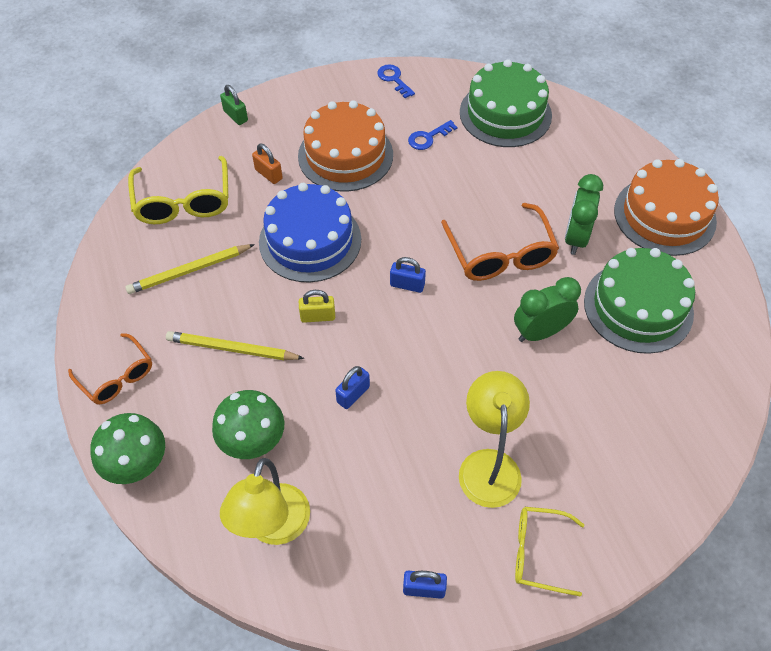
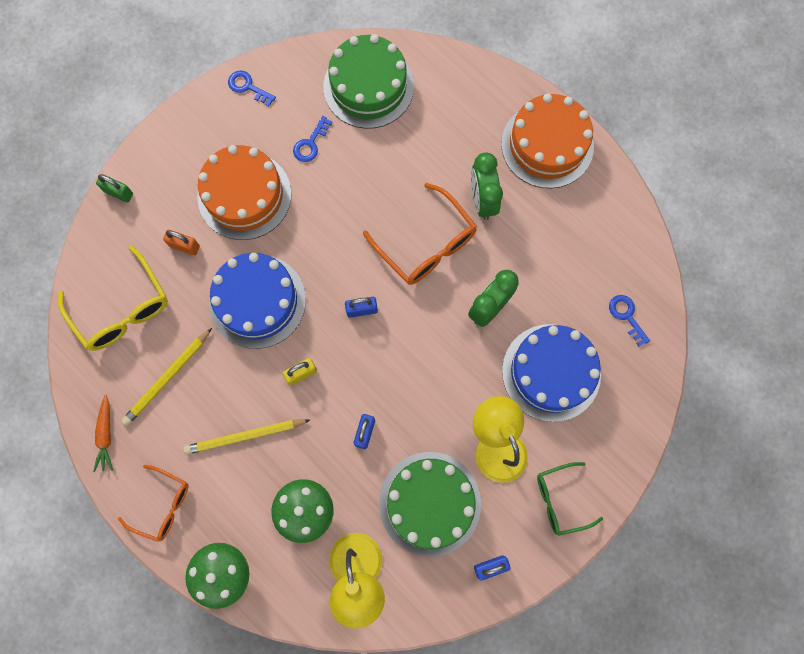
camera: 25 degrees left, 20 degrees up
(104, 295) = (106, 435): none -> orange carrot
(538, 553) = (560, 500): yellow glasses -> green glasses
(583, 418) = (551, 372): none -> blue cake
(638, 307) = (557, 249): green cake -> green cake (430, 503)
(692, 397) = (626, 316): none -> blue key

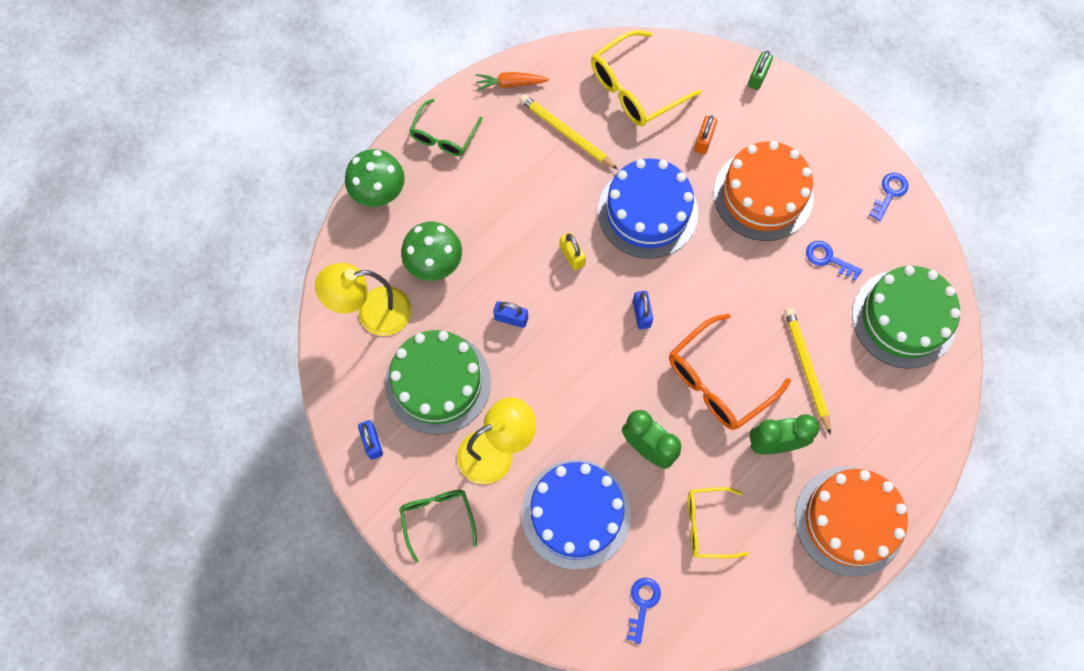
camera: 90 degrees right, 5 degrees down
(162, 505) = (443, 136): orange glasses -> green glasses
(245, 436) = (508, 206): yellow pencil -> yellow pencil (806, 369)
(556, 259) = (707, 525): none -> yellow glasses
(626, 316) = (642, 604): blue key -> blue key turned 45 degrees counterclockwise

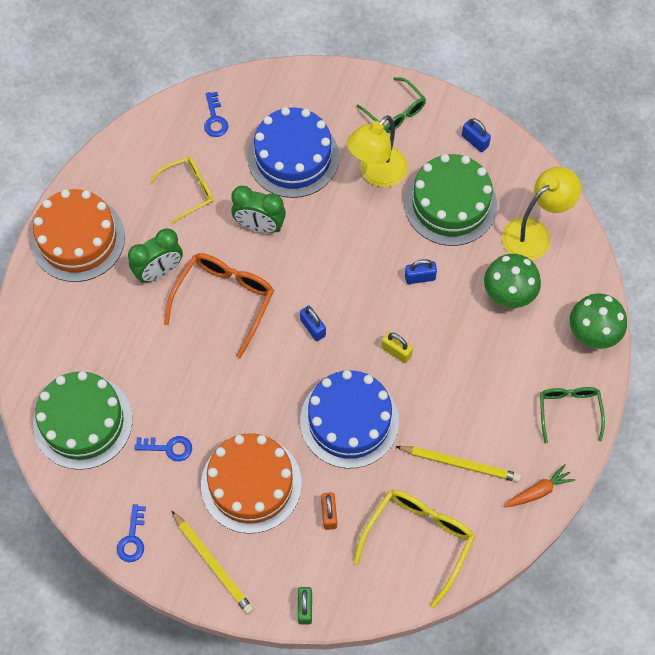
camera: 155 degrees right, 5 degrees down
(806, 369) = (153, 342): yellow pencil -> yellow pencil (212, 564)

